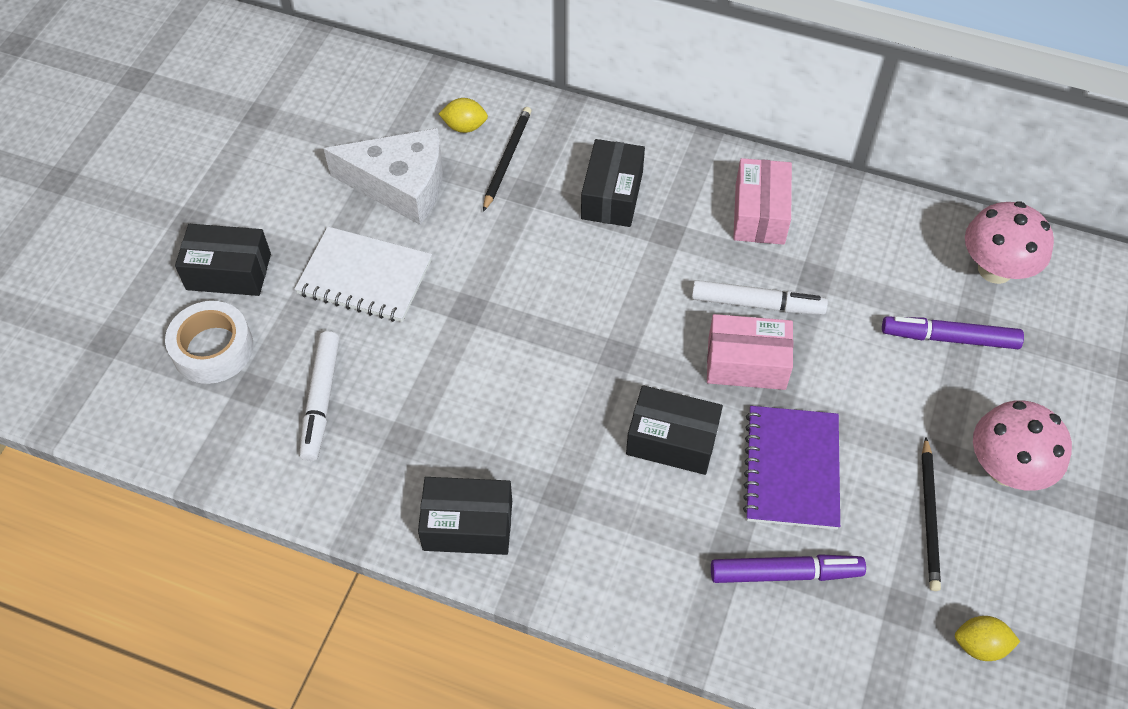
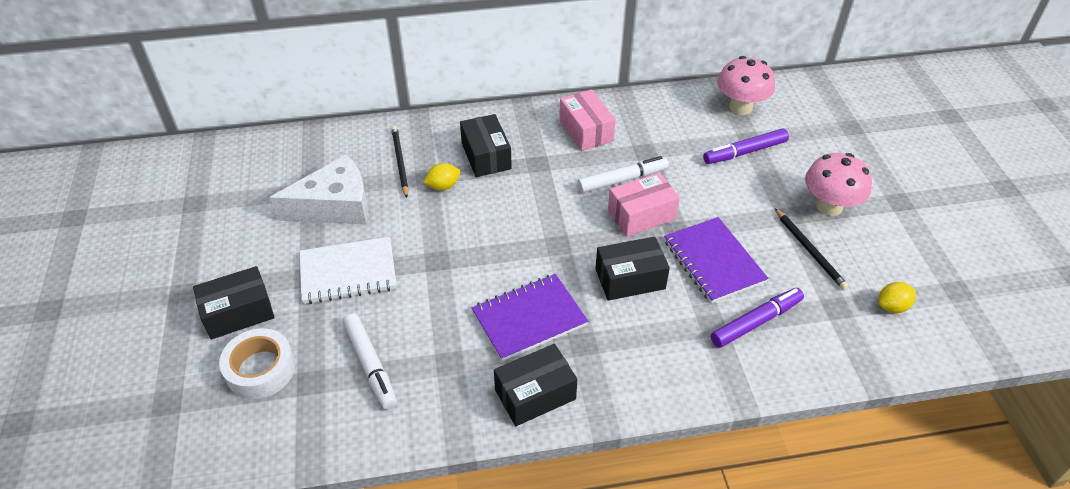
camera: 30 degrees left, 10 degrees down
(464, 127) = (356, 154): yellow lemon -> yellow lemon (443, 186)
(521, 432) = (529, 319): none -> purple notebook

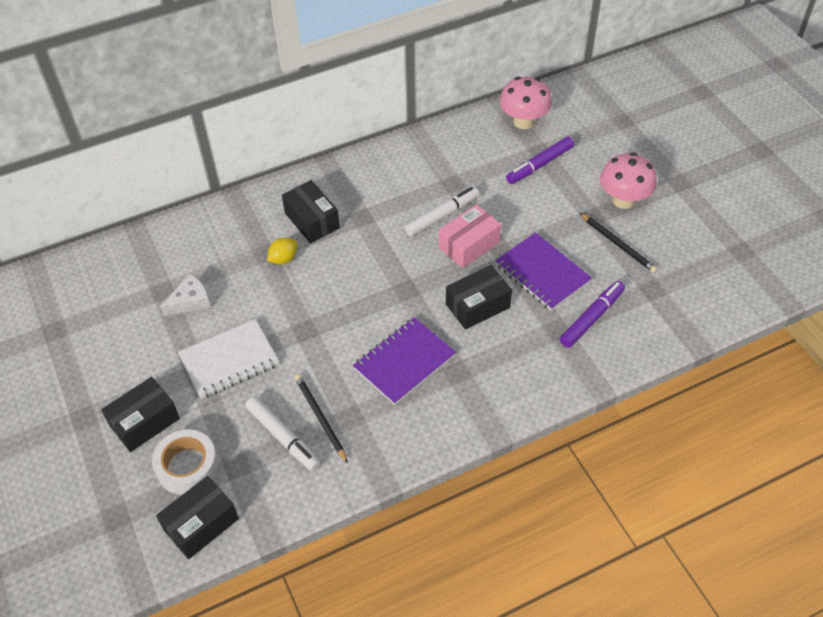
camera: 15 degrees left, 5 degrees up
(334, 206) = (190, 301): white cheese -> white cheese, size x0.55
(400, 162) = (234, 244): black pencil -> black pencil (320, 418)
(535, 394) = (432, 425): black box -> black box (201, 524)
(586, 131) = (394, 175): pink box -> none
(892, 306) = (695, 278): yellow lemon -> none

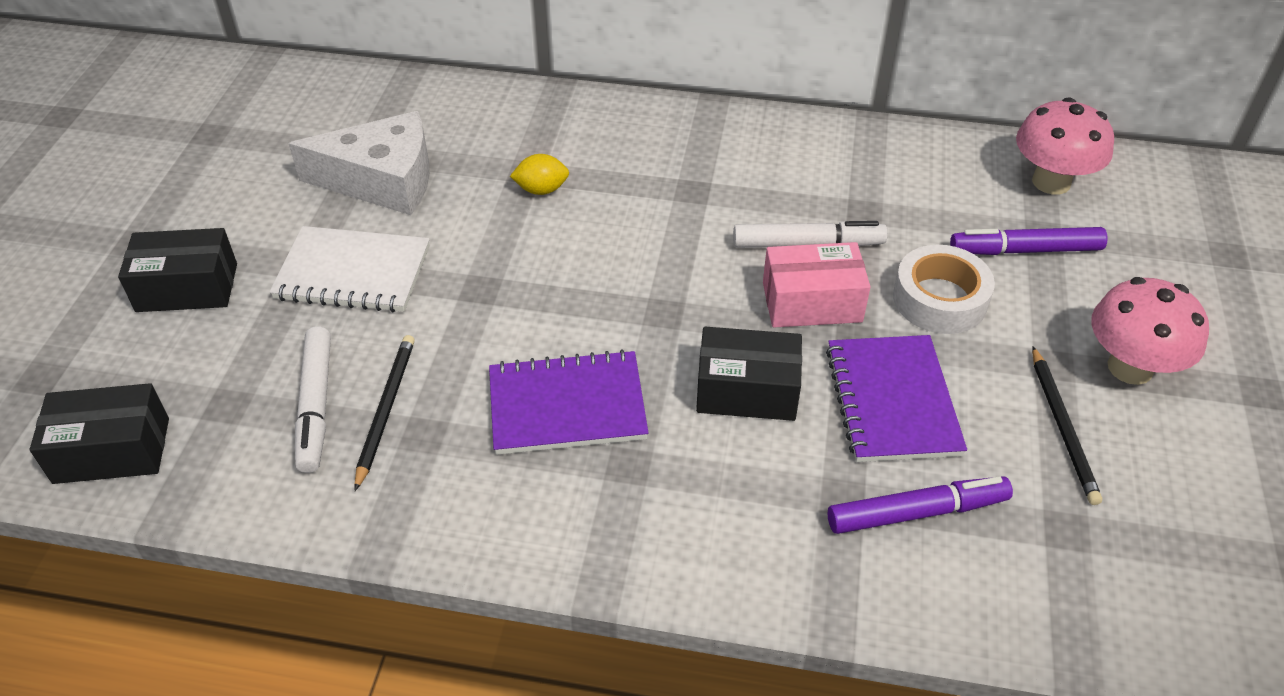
camera: 35 degrees right, 5 degrees down
(187, 466) = (174, 369): white tape -> white tape (939, 299)
(190, 301) = (382, 180): white cheese -> white cheese, size x1.81
(312, 220) = (623, 163): black box -> none

